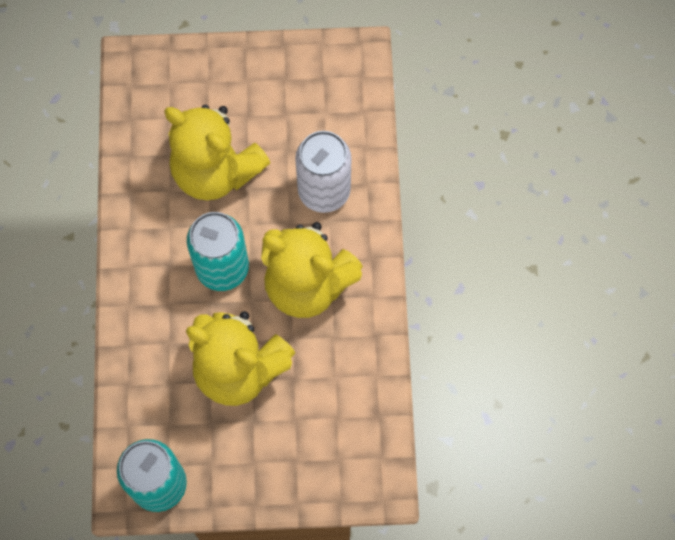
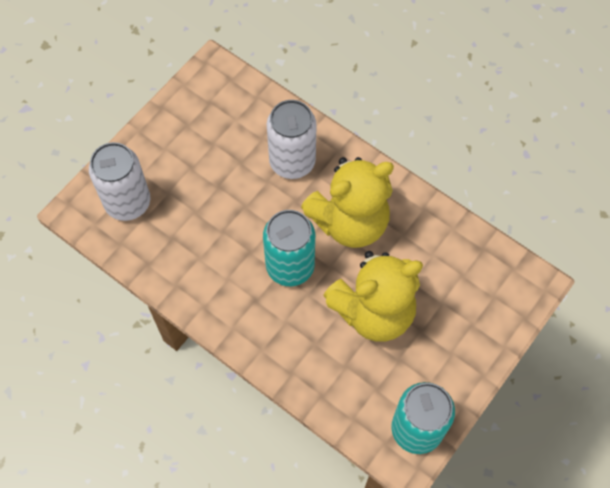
camera: 50 degrees left, 5 degrees down
(171, 94) = (128, 202): none -> white can
(215, 171) = (214, 217): yellow teddy bear -> none

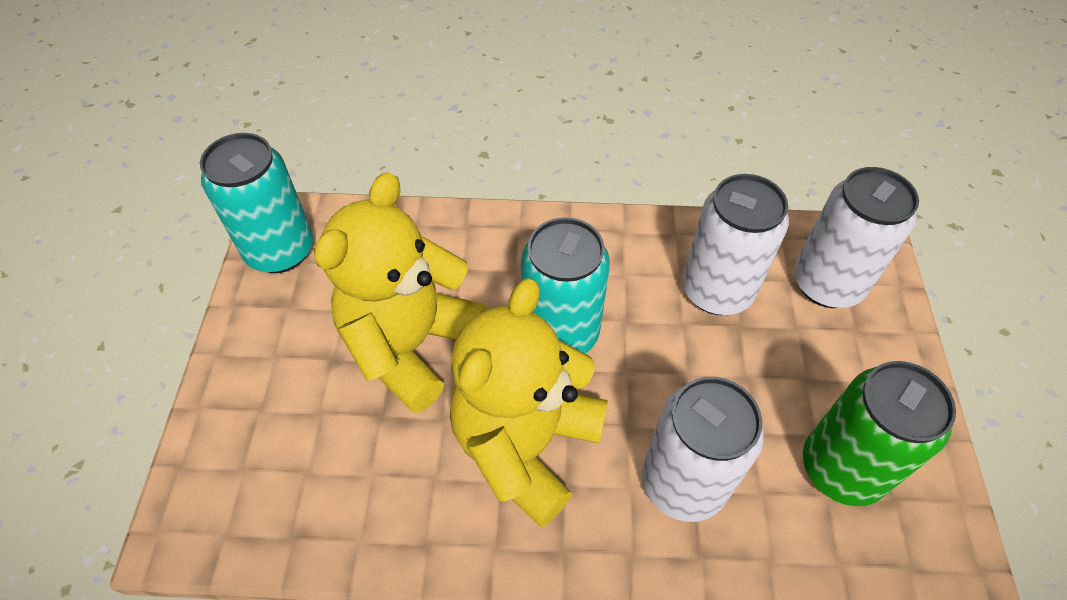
camera: 145 degrees right, 10 degrees down
(188, 236) = (717, 290): none -> white can
(218, 125) = (841, 468): none -> green can

